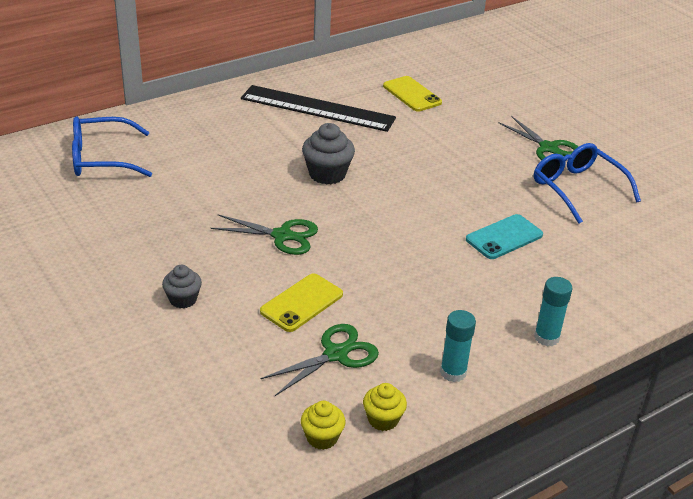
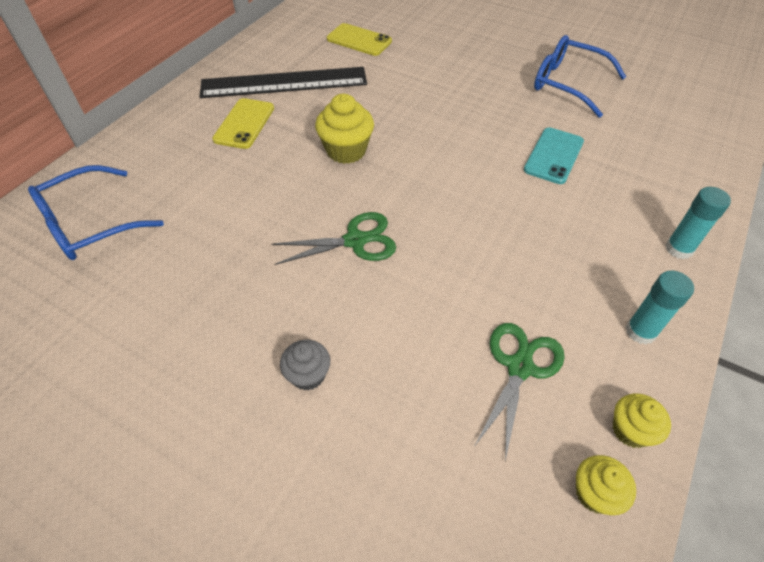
camera: 25 degrees left, 15 degrees up
(301, 303) = (436, 316): yellow phone -> yellow phone (244, 124)
(327, 174) = (346, 150): grey cupcake -> yellow cupcake
(548, 148) = (512, 53): green scissors -> none

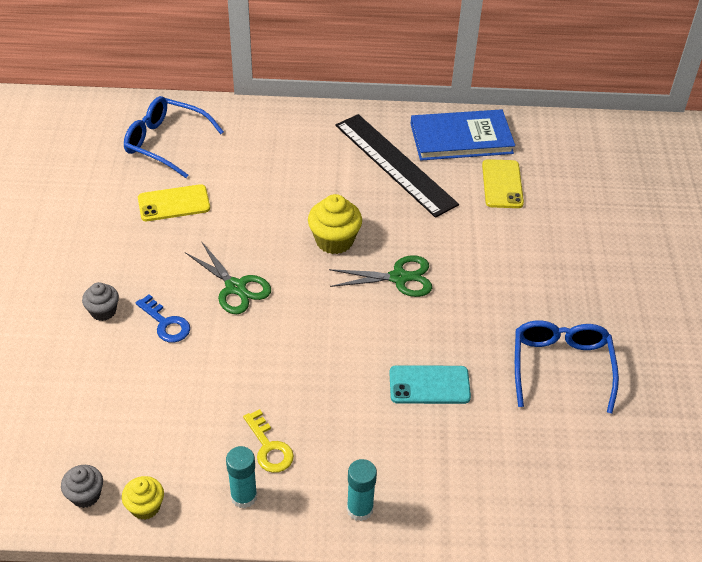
camera: 60 degrees right, 5 degrees down
(244, 124) = (323, 166): yellow phone -> yellow phone (174, 203)
(289, 40) = (461, 138): none -> blue book
(367, 318) = (166, 323): none -> blue key
(519, 367) = (168, 425): green scissors -> green scissors (399, 278)
(583, 288) = (269, 447): none -> yellow key
(595, 493) = (85, 495): yellow cupcake -> grey cupcake

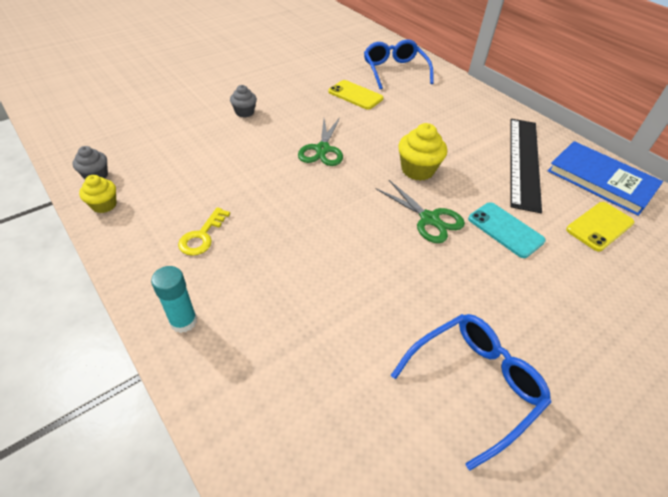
camera: 50 degrees right, 0 degrees up
(166, 323) = (261, 138): blue key -> none
(244, 496) = (147, 247): turquoise glue stick -> none
(429, 385) = (349, 295): turquoise phone -> turquoise phone (505, 230)

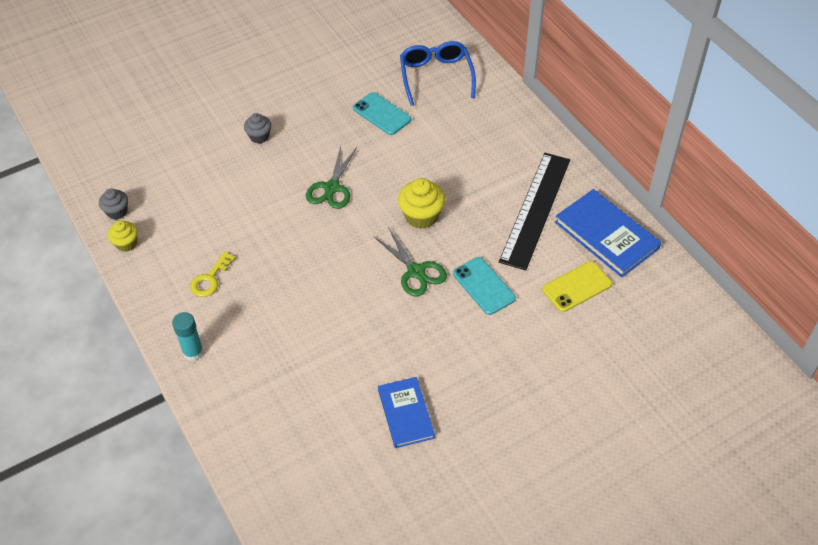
camera: 10 degrees right, 5 degrees up
(355, 95) = (382, 114): yellow phone -> turquoise phone
(474, 384) = (406, 414): blue glasses -> blue book

